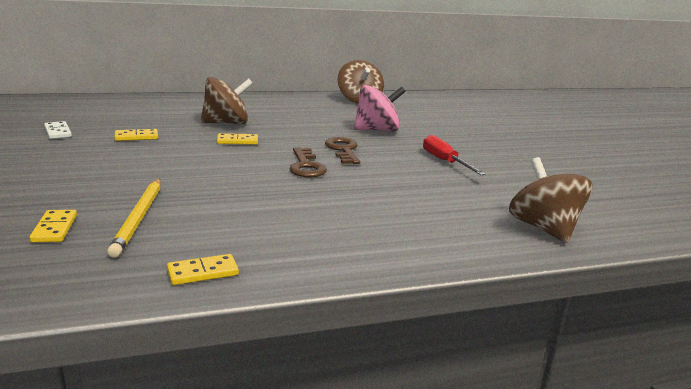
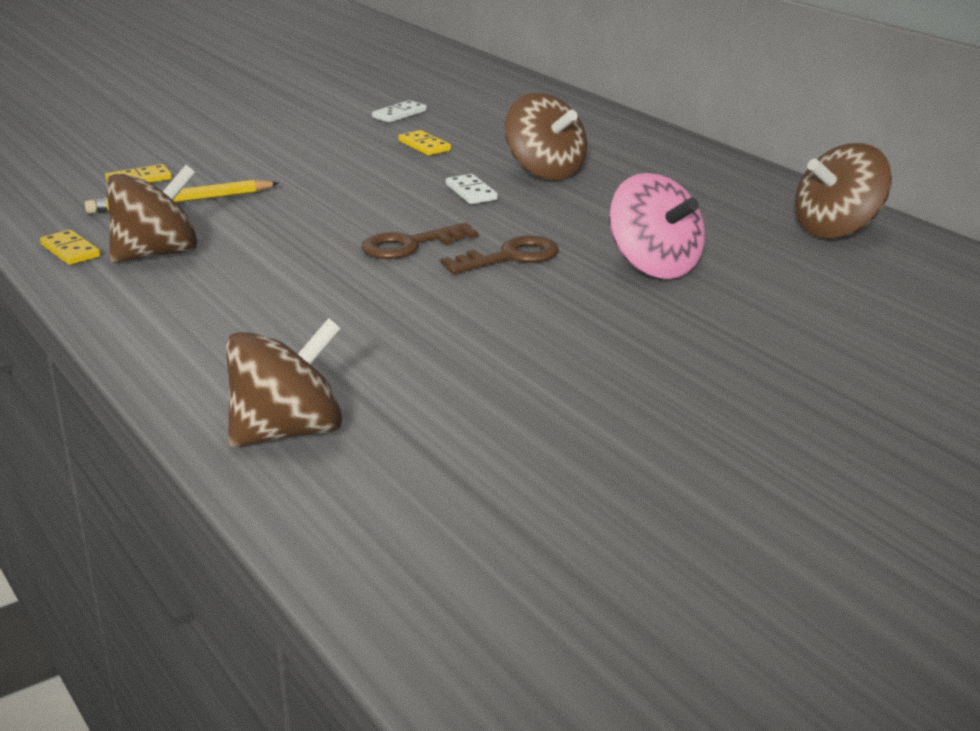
camera: 75 degrees right, 5 degrees up
(237, 141) = (471, 192): yellow domino -> white domino
(247, 237) = (157, 254): none -> brown spinning top
(445, 161) = (540, 336): red screwdriver -> none

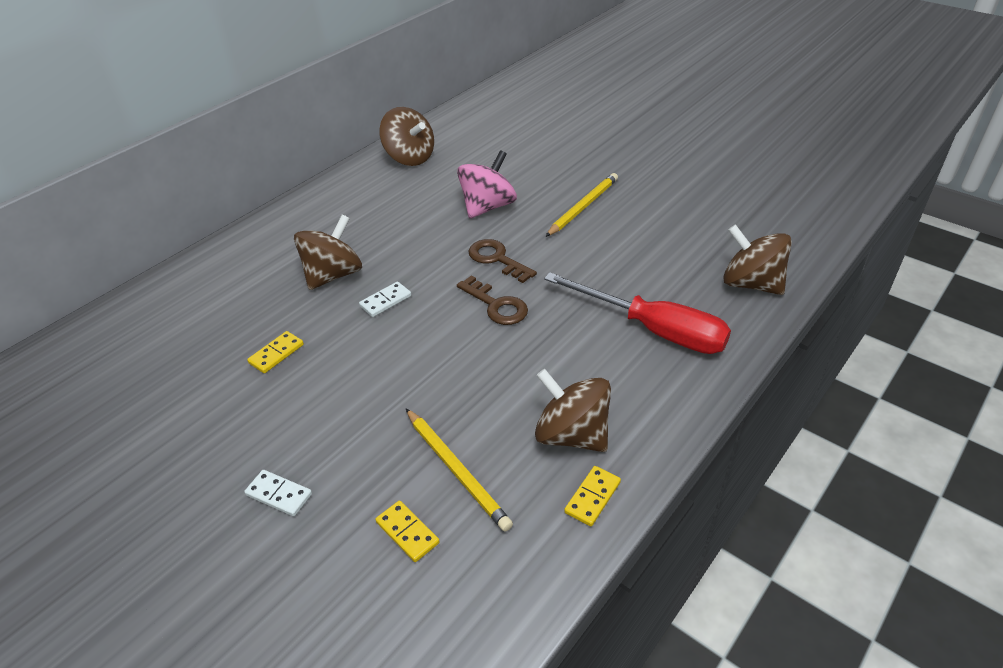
camera: 105 degrees left, 15 degrees up
(266, 329) = (653, 329): none -> red screwdriver
(399, 114) = (178, 396): white domino -> white domino (279, 494)
(613, 337) = (583, 207): none -> yellow pencil

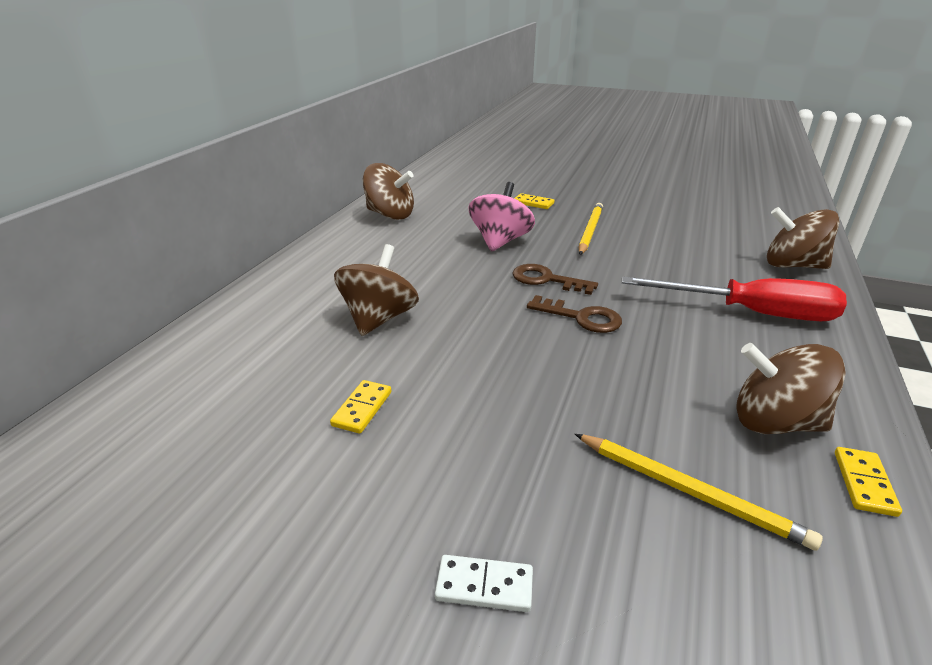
camera: 20 degrees left, 10 degrees down
(385, 301) = (458, 333): white domino -> none
(407, 532) = (699, 588): yellow domino -> yellow domino (533, 203)

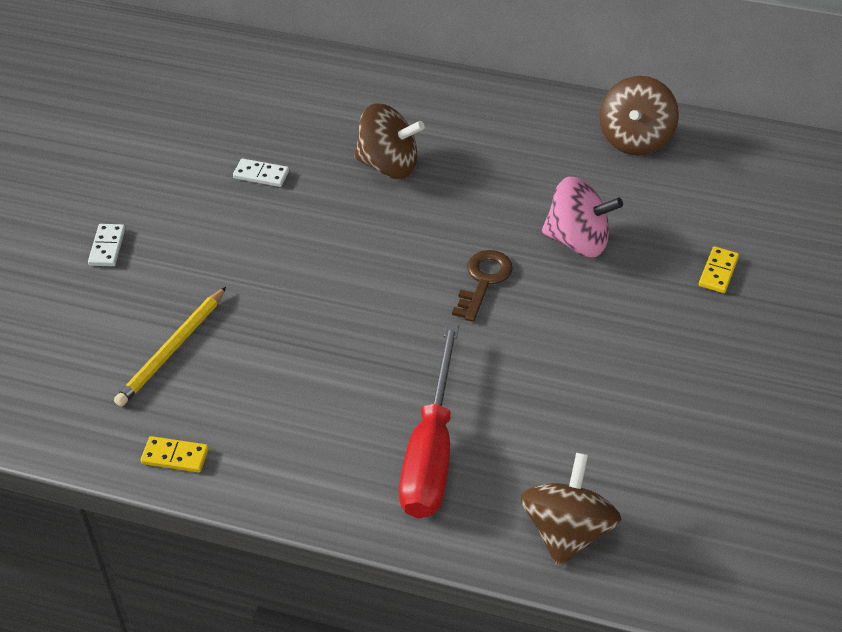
camera: 85 degrees right, 15 degrees up
(362, 409) = (261, 175): yellow domino -> white domino
(581, 317) = (405, 305): brown key -> none
(590, 231) = (632, 327): yellow pencil -> none
(775, 422) = (246, 420): brown spinning top -> none

